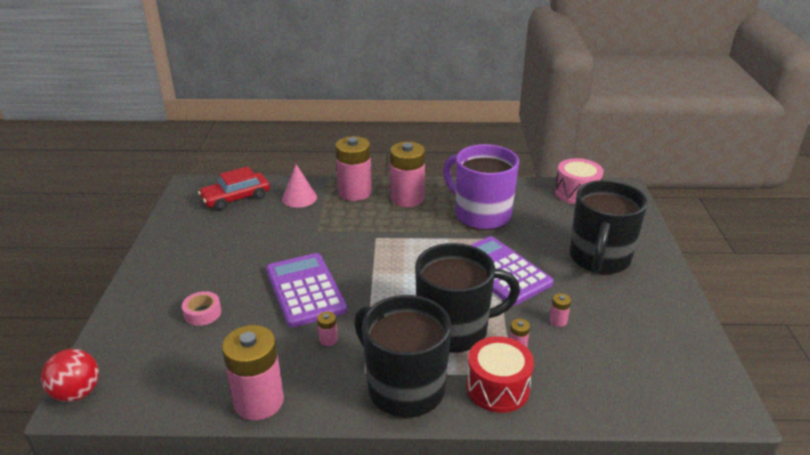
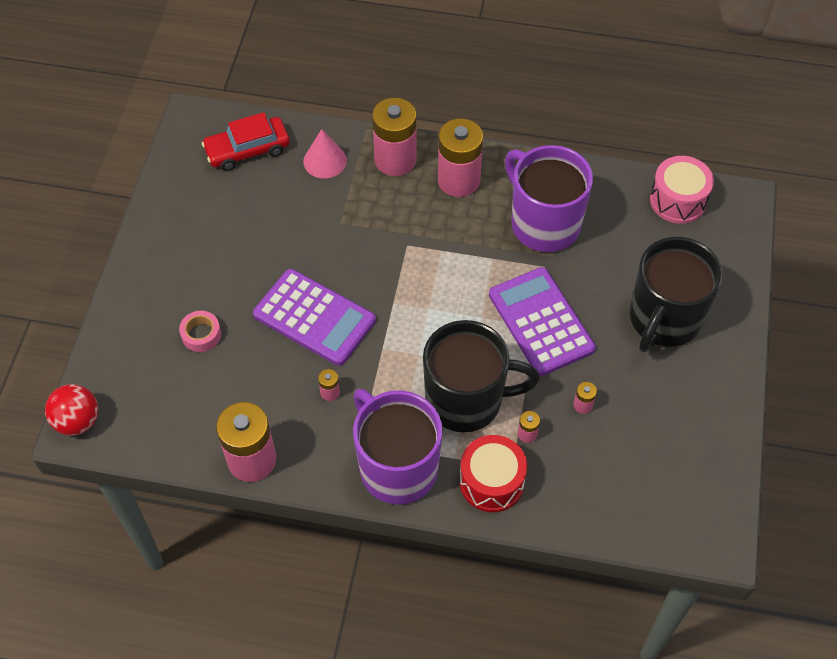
camera: 10 degrees right, 25 degrees up
(305, 290) = (314, 318): purple calculator -> purple calculator turned 135 degrees clockwise
(404, 388) = (397, 467): black mug -> purple mug

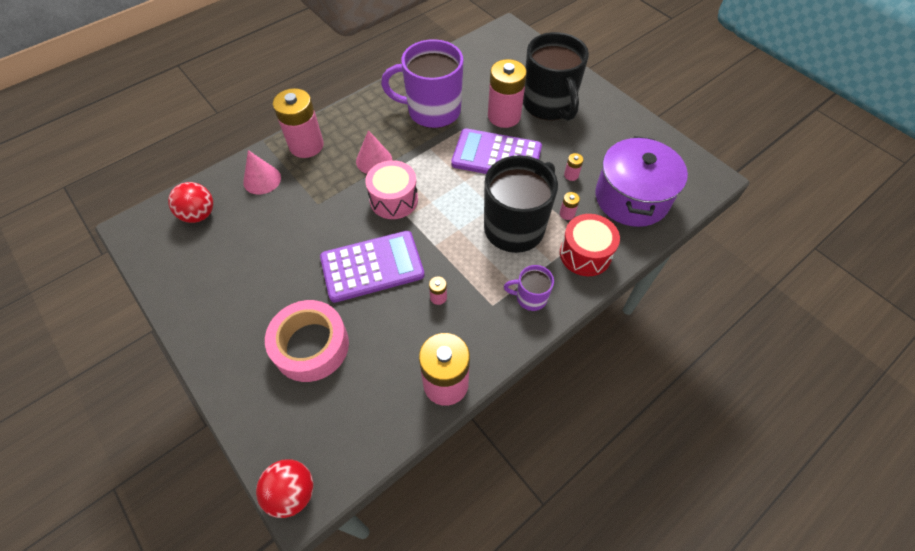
camera: 50 degrees left, 0 degrees up
(201, 334) = (311, 346): pink tape -> pink tape, size x2.02
(247, 150) = (199, 214): red car -> red ball
(397, 467) = (530, 297): purple mug -> purple mug, size x0.47
(431, 225) = (374, 160): none -> pink cone
(458, 180) = (358, 127): pink battery -> pink battery (504, 116)
(607, 480) = (631, 198): none -> purple pot
(677, 200) = (480, 51): pink drum -> pink drum (394, 199)

